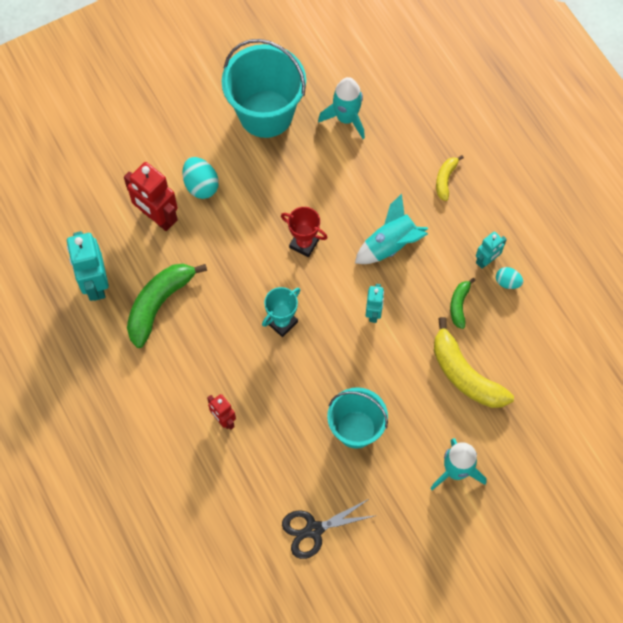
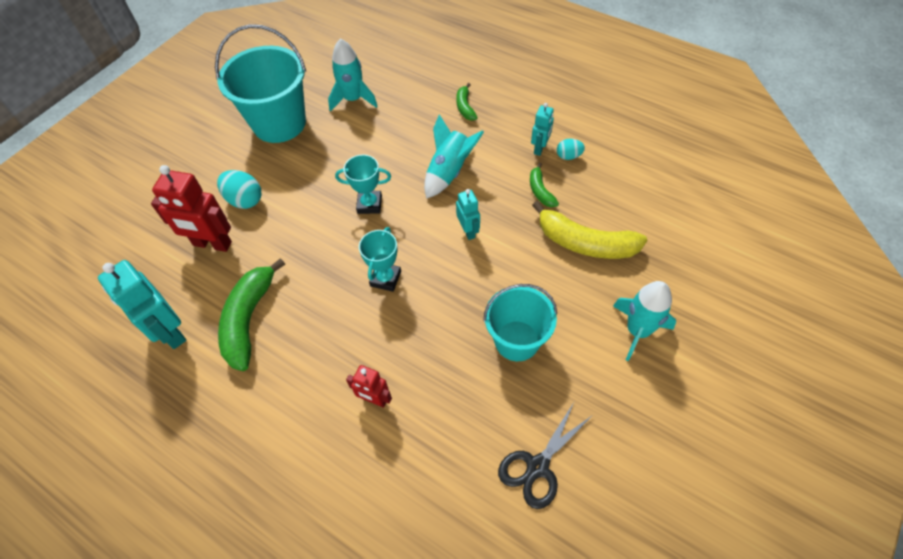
camera: 25 degrees left, 10 degrees down
(304, 244) = (369, 204): red trophy -> turquoise trophy
(445, 179) = (465, 107): yellow banana -> green banana

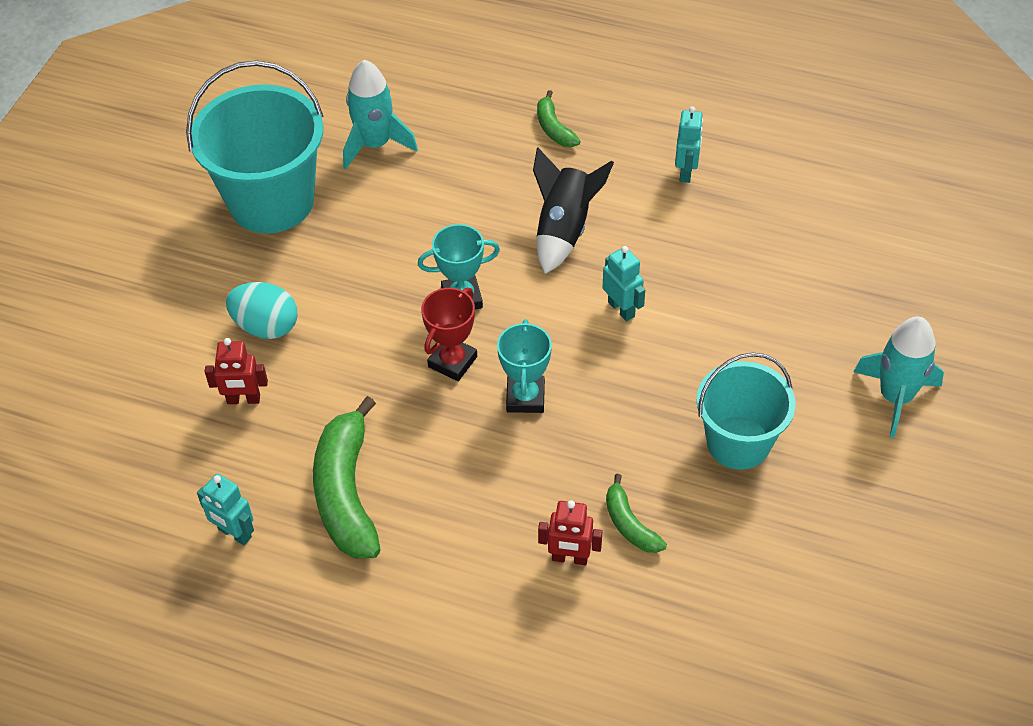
camera: 15 degrees left, 5 degrees down
(170, 332) = (234, 533): turquoise robot -> turquoise robot, size x0.56
(212, 244) = (243, 400): red robot -> red robot, size x0.56
(348, 245) = (452, 362): none -> red trophy
(449, 172) = (564, 230): turquoise rocket -> black rocket
(537, 467) = (815, 592): black scissors -> none
(540, 191) = (706, 233): green banana -> green banana (629, 524)
(568, 156) = (731, 176): turquoise egg -> none
(585, 243) = (791, 295): yellow banana -> none

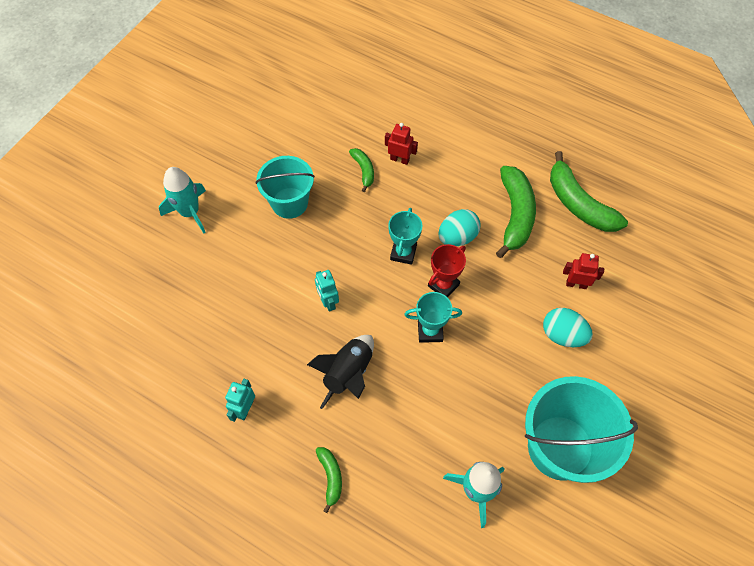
camera: 170 degrees left, 10 degrees up
(234, 533) = (578, 204): turquoise robot -> green banana
(441, 437) = (457, 237): none -> turquoise egg

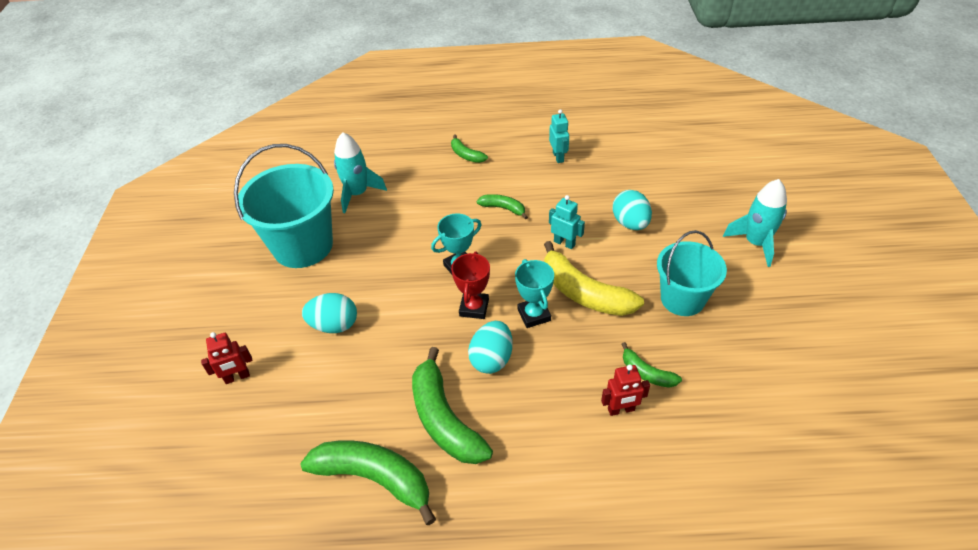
camera: 150 degrees right, 15 degrees down
(259, 288) = (630, 223): none -> turquoise egg
(348, 374) = (503, 208): black rocket -> green banana
(352, 248) = (584, 293): none -> yellow banana
(576, 284) = (339, 379): red robot -> red robot (237, 377)

